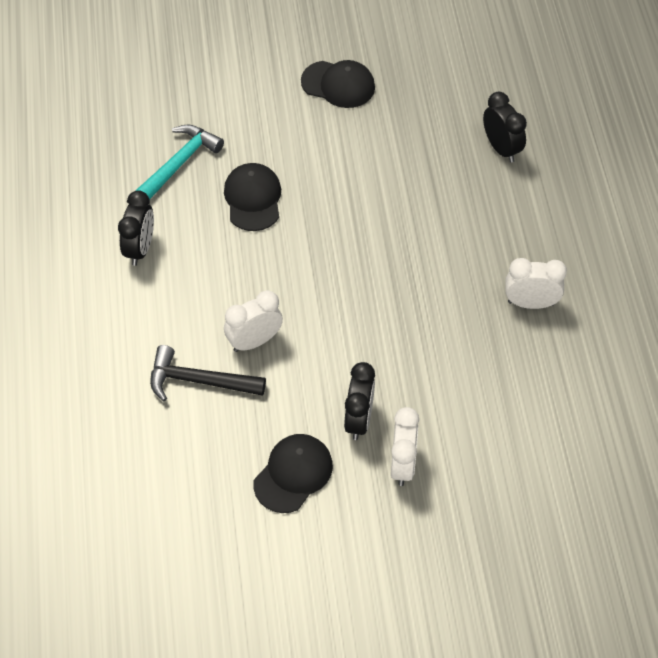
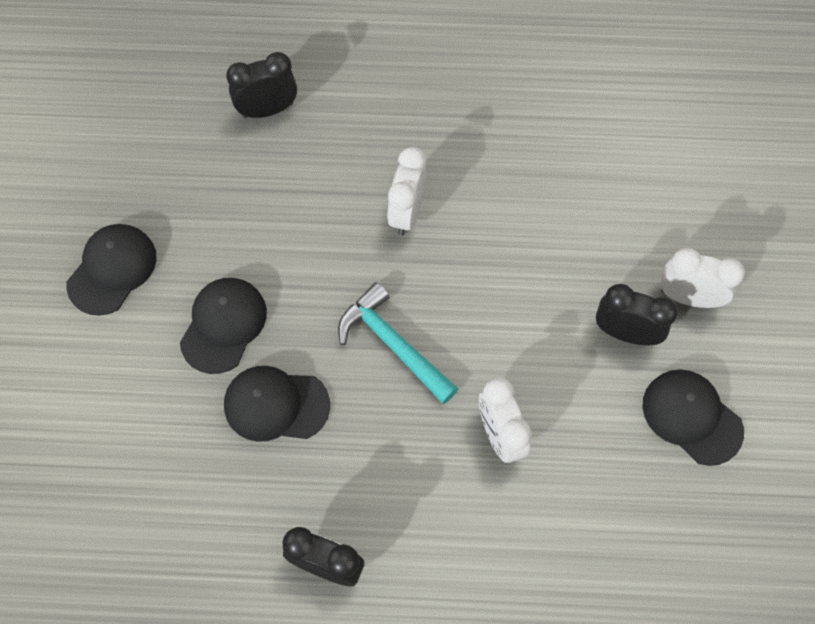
camera: 80 degrees left, 10 degrees up
(179, 163) = (192, 493): turquoise hammer -> turquoise hammer (393, 344)
(199, 381) = (549, 511): black hammer -> none
(308, 157) = (223, 325): none -> black cap
(530, 303) = (493, 128): white clock -> white clock (407, 213)

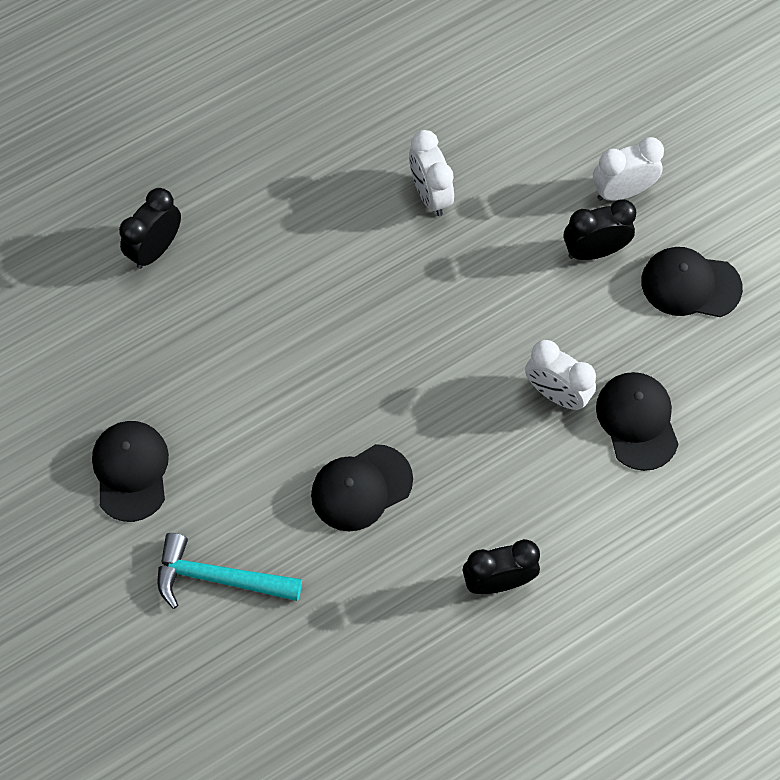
camera: 35 degrees left, 0 degrees up
(223, 325) = (266, 454): black cap -> black cap (637, 421)
(393, 344) = (419, 378): turquoise hammer -> turquoise hammer (219, 578)
(407, 213) = (346, 263): white clock -> white clock (430, 194)

